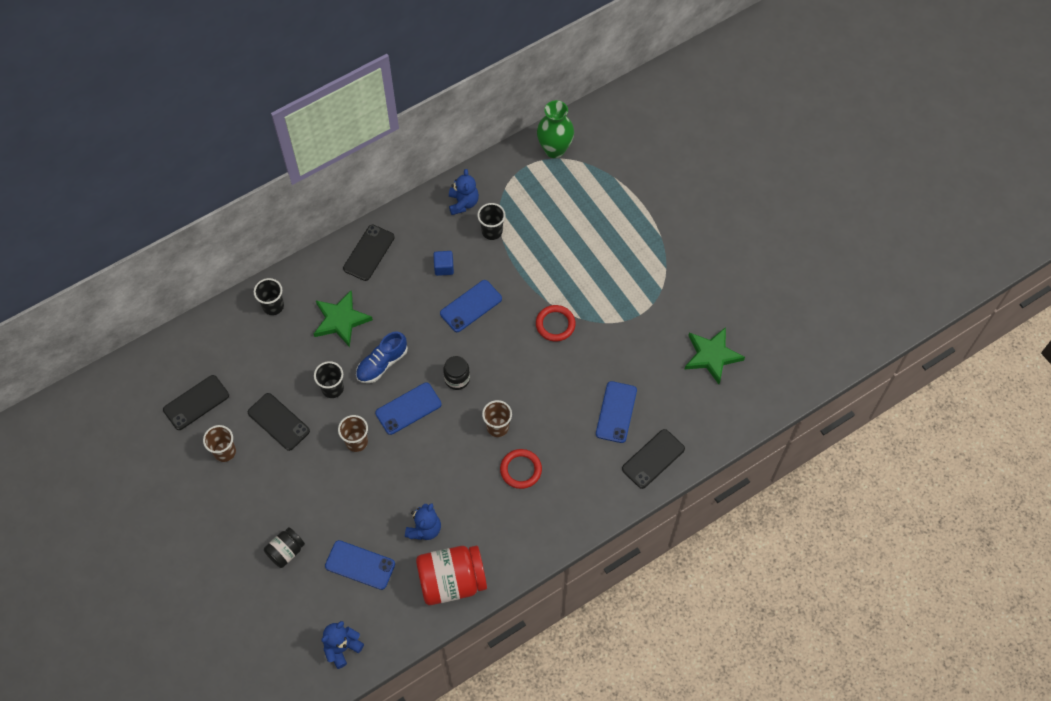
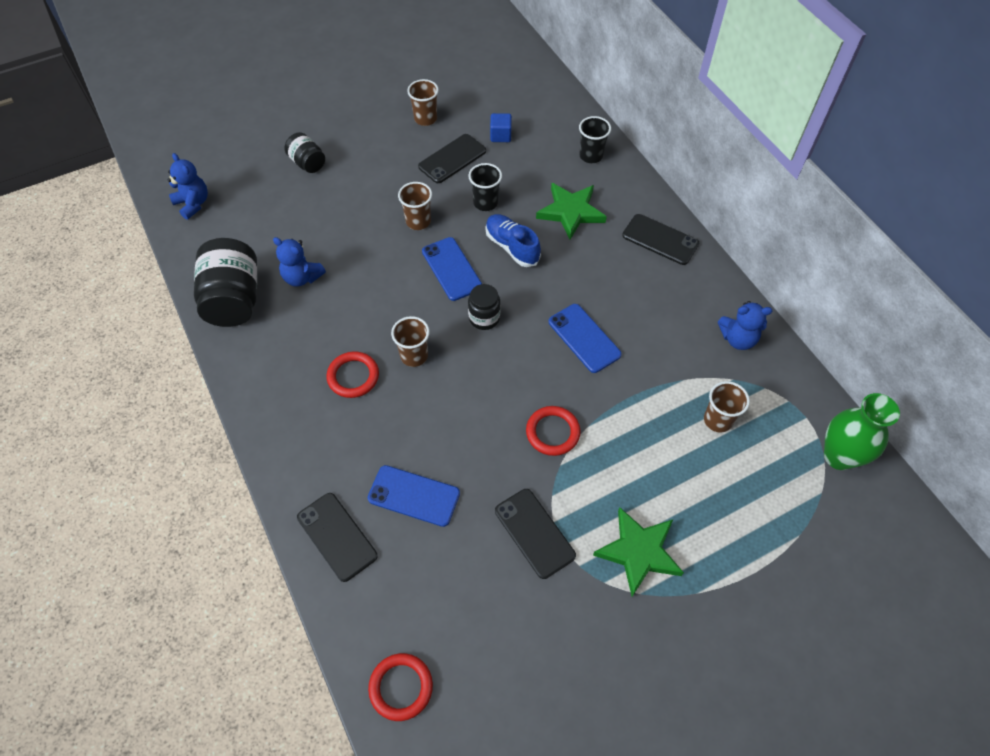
camera: 95 degrees right, 5 degrees down
(196, 402) = (483, 98): black phone -> black phone (534, 533)
(360, 565) = (276, 220): blue phone -> none
(444, 267) = (640, 313): blue cube -> blue cube (500, 135)
(452, 581) = (234, 299): red jar -> black jar
(492, 231) = (696, 368): black cup -> none
(534, 219) = (718, 420): none -> brown cup
(712, 356) = (486, 644): green star -> green star (639, 552)
(746, 403) = (401, 687): none -> red ring

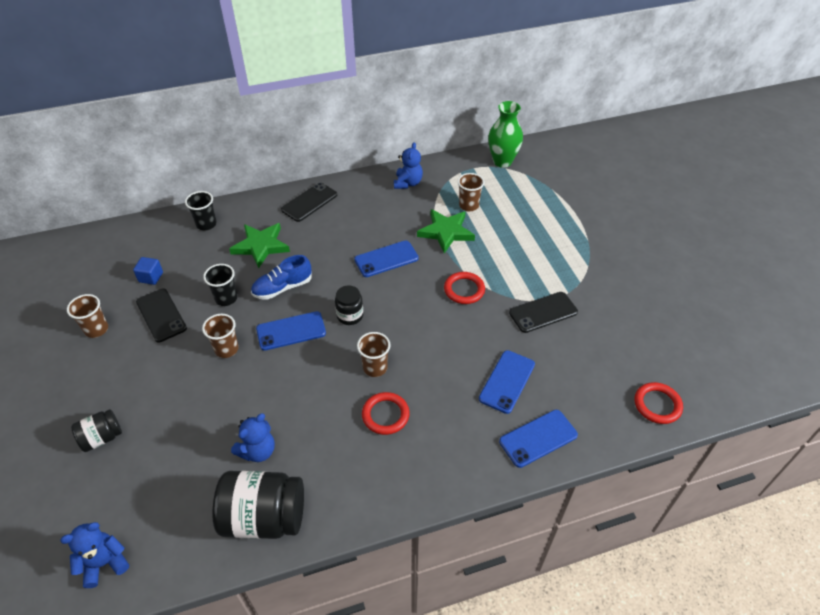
camera: 80 degrees left, 10 degrees down
(337, 536) = (538, 438): black phone -> blue phone
(639, 552) = (560, 261): green star -> green star (446, 232)

